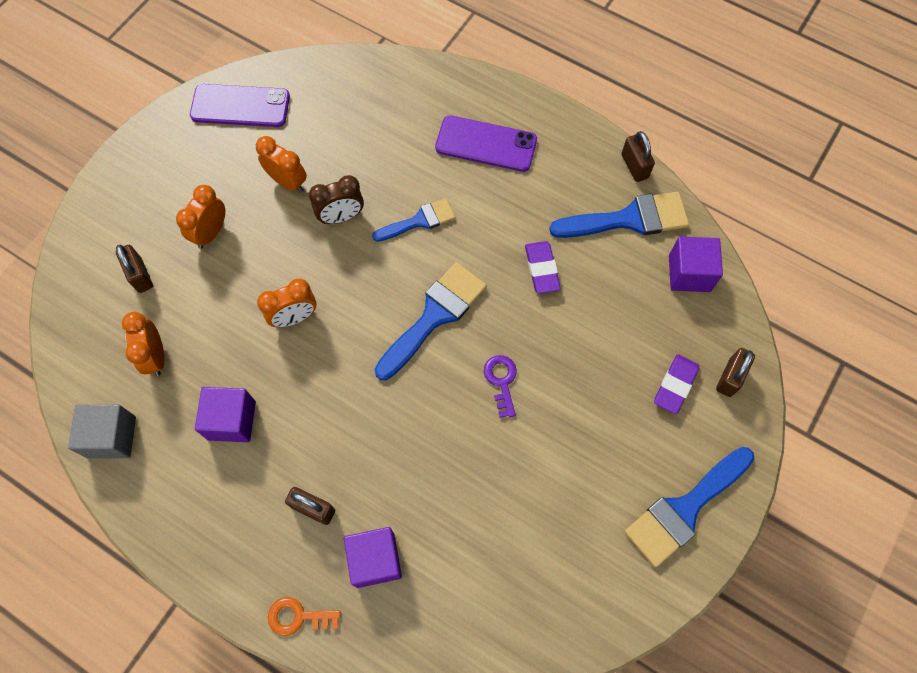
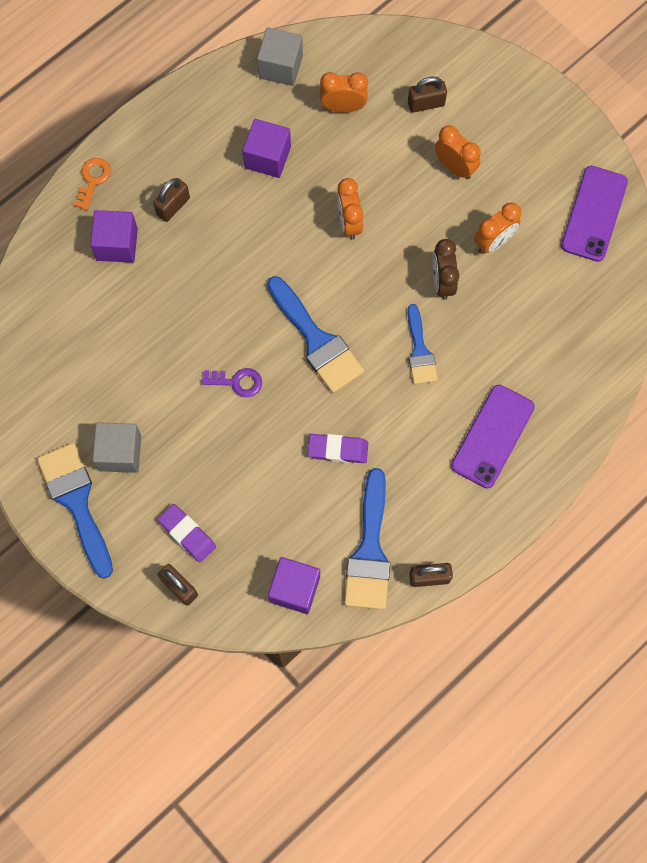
camera: 105 degrees right, 5 degrees up
(616, 479) = (120, 453): none -> grey cube

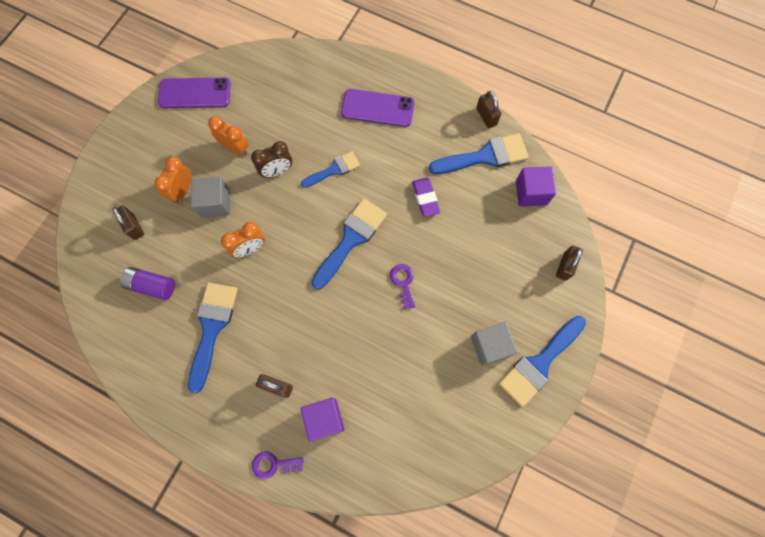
camera: 110 degrees left, 0 degrees up
(93, 180) = (273, 464): orange key -> purple key
(187, 534) = (527, 275): purple eraser -> none
(267, 157) = (212, 328): purple cube -> blue brush
(280, 67) = (126, 347): grey cube -> grey cube (215, 203)
(343, 107) = (152, 286): orange clock -> purple battery

